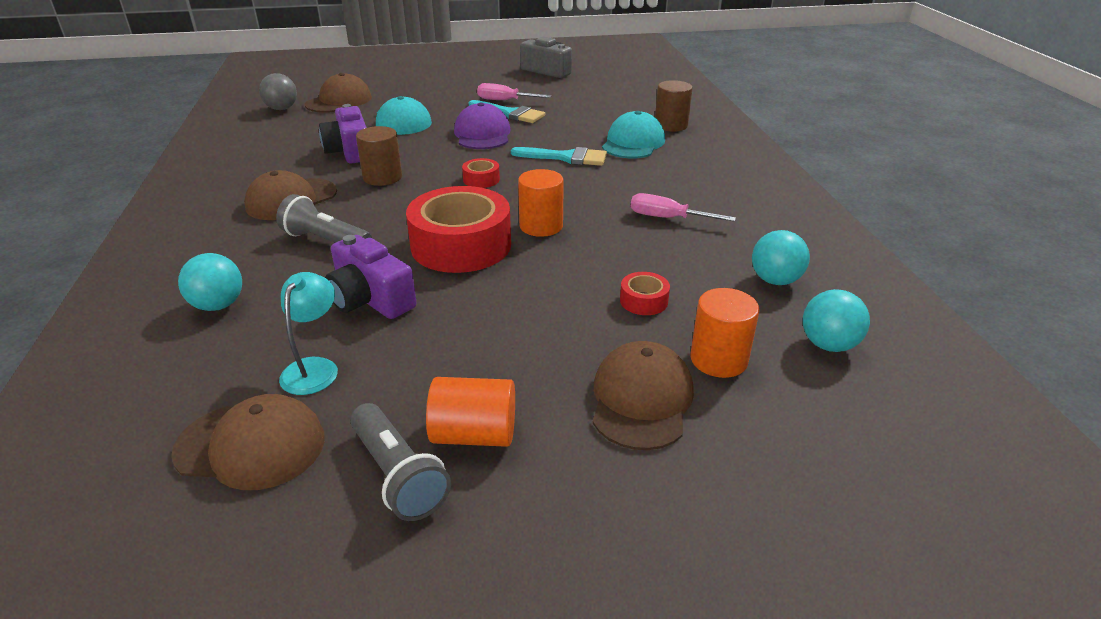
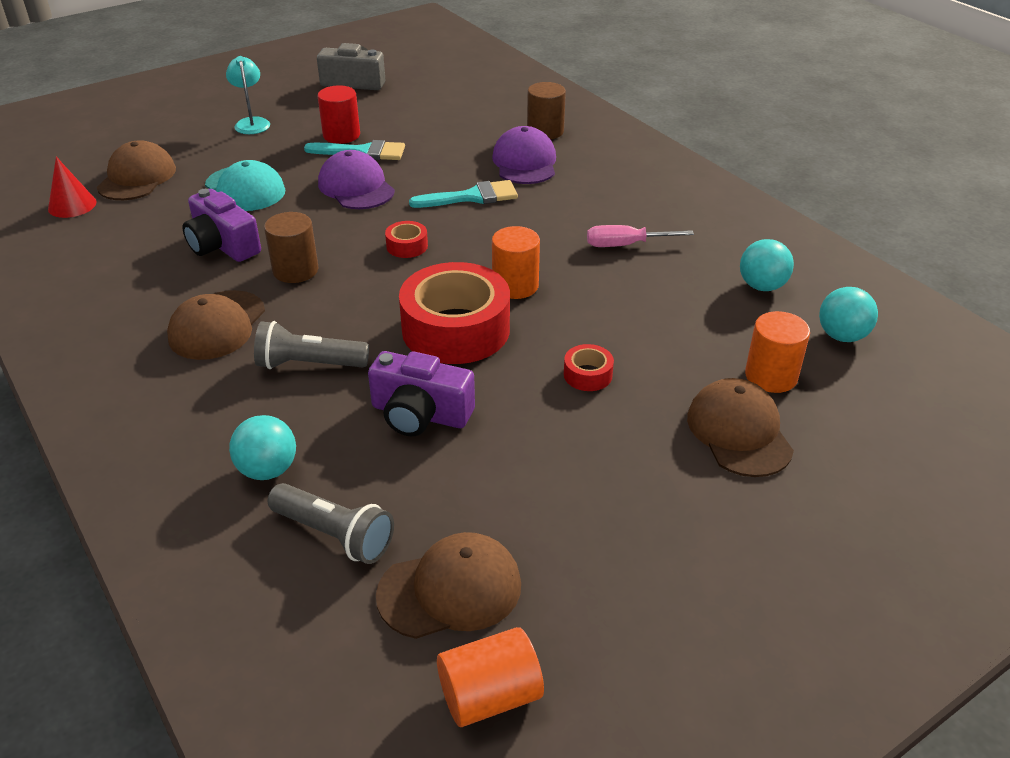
camera: 25 degrees left, 5 degrees up
(282, 109) = (72, 205): grey ball -> red cone
(314, 368) = (435, 499): turquoise lamp -> turquoise lamp (252, 123)
(398, 475) = (602, 566): grey flashlight -> grey flashlight (334, 535)
(474, 434) = (633, 509): orange cylinder -> orange cylinder (490, 696)
(505, 101) = (341, 135): pink screwdriver -> red cylinder
(633, 143) = (525, 162): turquoise cap -> purple cap
(643, 301) = (671, 339): red tape -> red tape (588, 375)

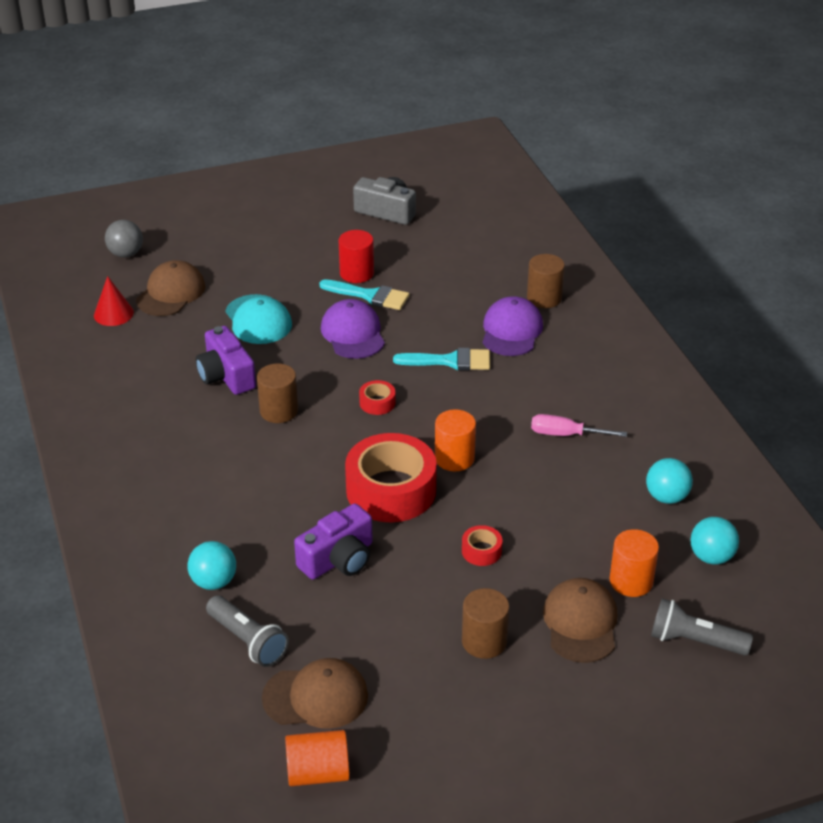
camera: 15 degrees right, 0 degrees up
(76, 149) = (126, 254): none -> grey ball
(217, 325) = (205, 452): brown cap -> none
(252, 123) = (281, 246): turquoise lamp -> none
(309, 364) = (266, 500): grey flashlight -> grey flashlight (694, 641)
(420, 414) = (338, 559): purple camera -> purple camera turned 75 degrees counterclockwise
(636, 475) = (484, 641): none -> brown cylinder

